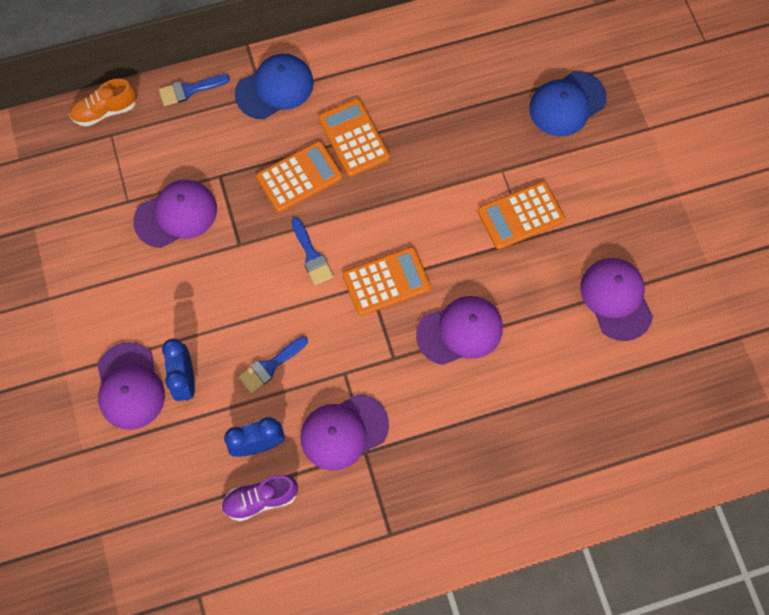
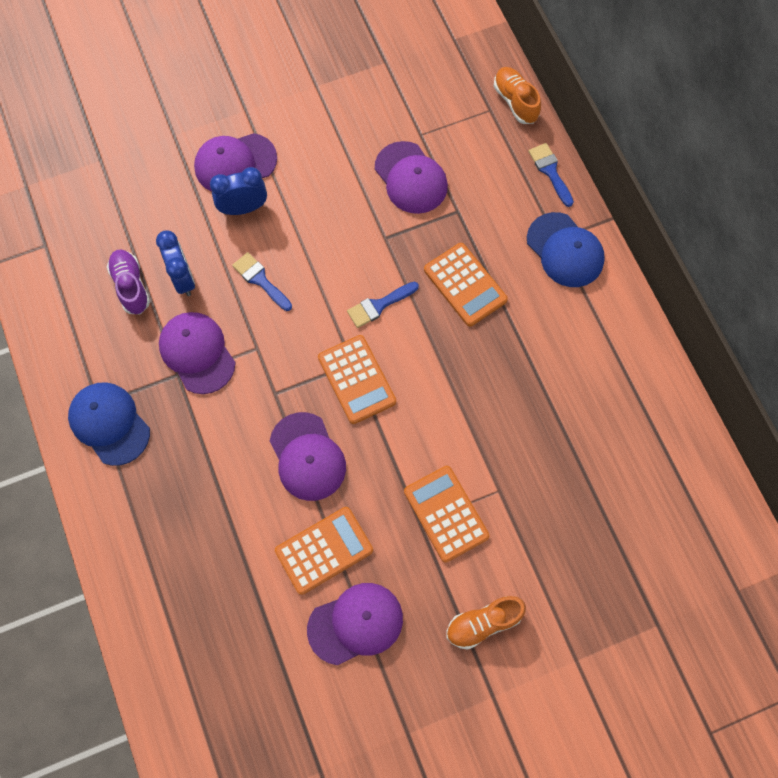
camera: 85 degrees right, 0 degrees up
(354, 138) = (517, 333): orange calculator -> orange calculator (324, 550)
(567, 104) = (594, 561): blue cap -> blue cap (109, 423)
(617, 195) = (483, 623): none -> orange shoe

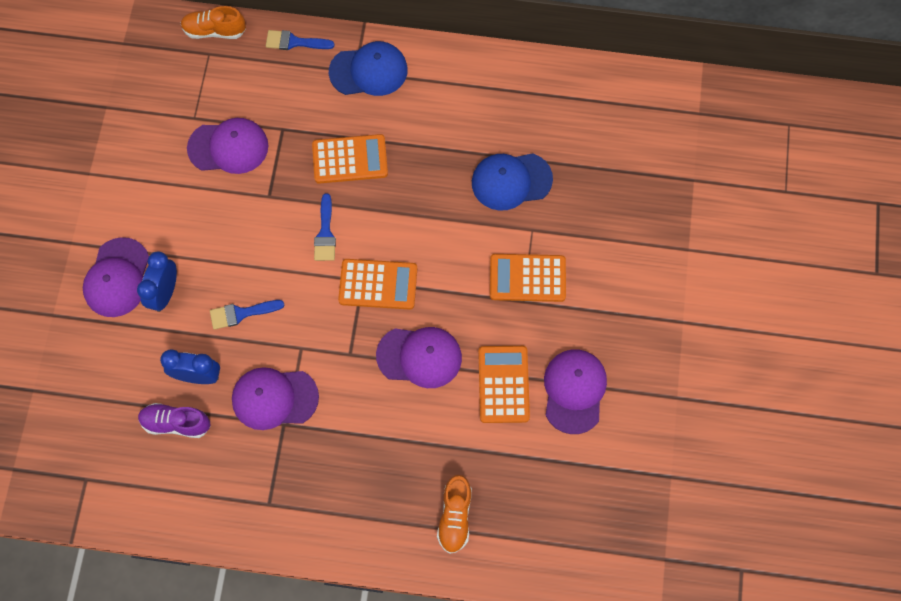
camera: 60 degrees left, 0 degrees up
(109, 423) = (292, 502): blue cap -> blue cap (511, 181)
(483, 623) = (625, 298): orange shoe -> orange shoe (455, 517)

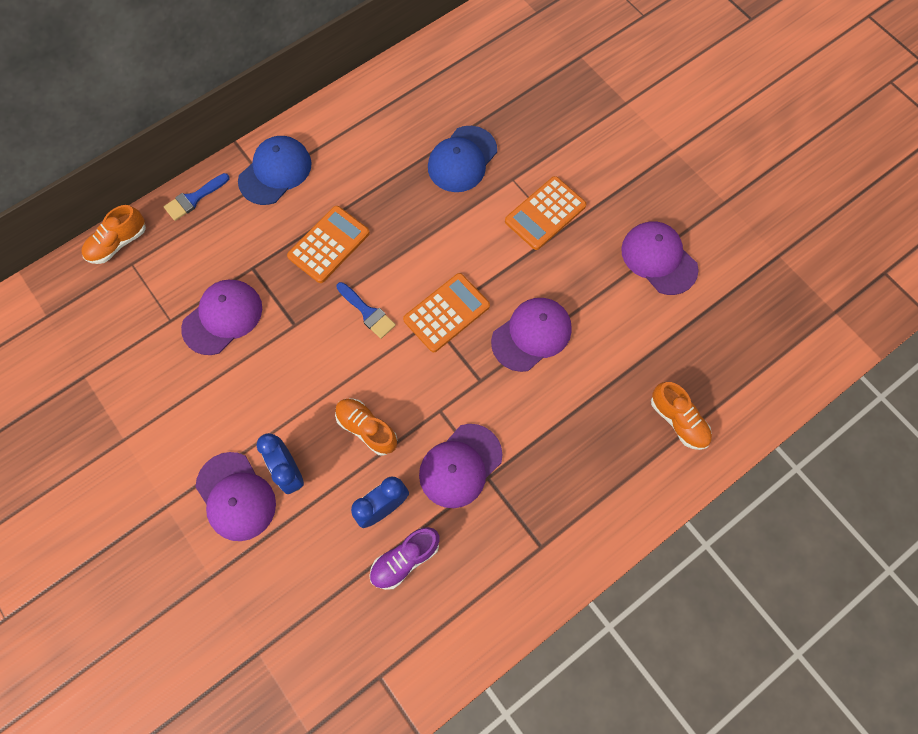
camera: 45 degrees left, 0 degrees up
(241, 313) = (367, 428): blue brush -> orange shoe
(503, 384) = (609, 299): orange calculator -> none

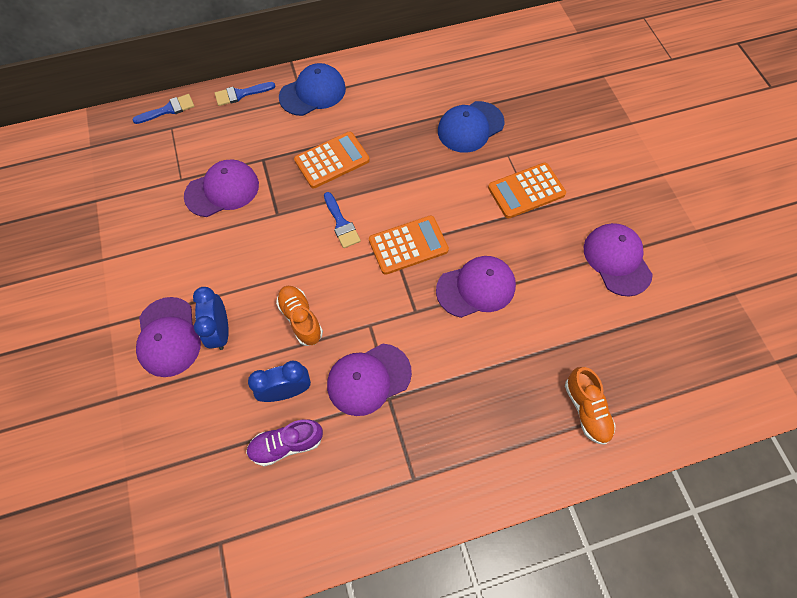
camera: 20 degrees right, 5 degrees down
(118, 243) = (168, 109): orange shoe -> blue brush

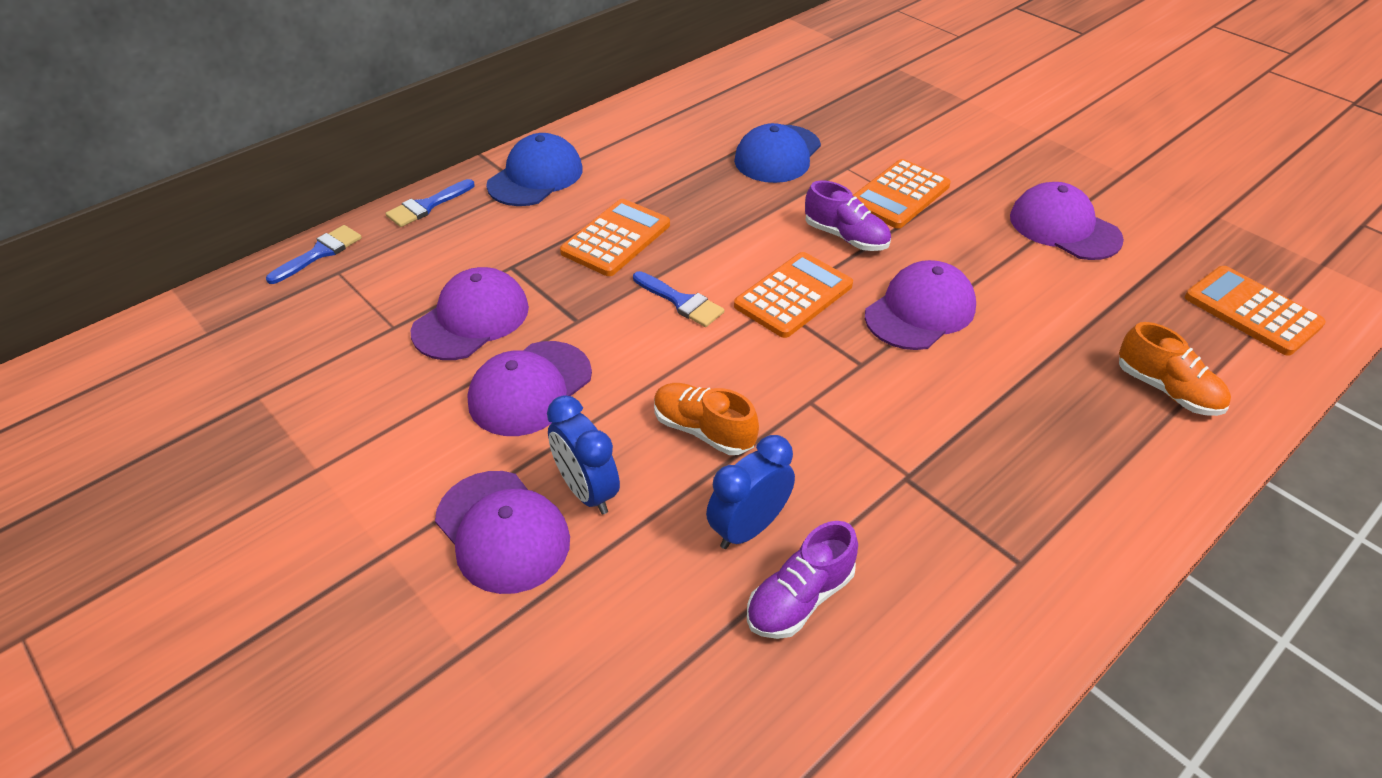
camera: 25 degrees left, 20 degrees down
(368, 379) = (859, 466): purple cap -> purple cap (530, 388)
(469, 212) = (846, 237): none -> purple shoe
(692, 377) = (1252, 311): none -> orange calculator

